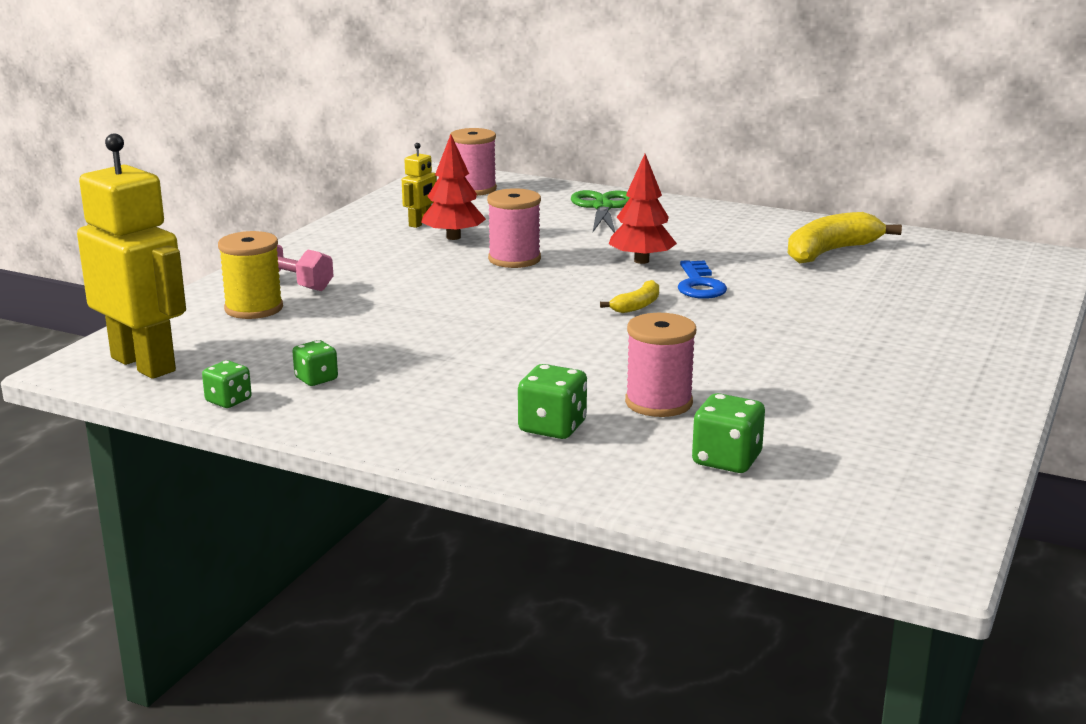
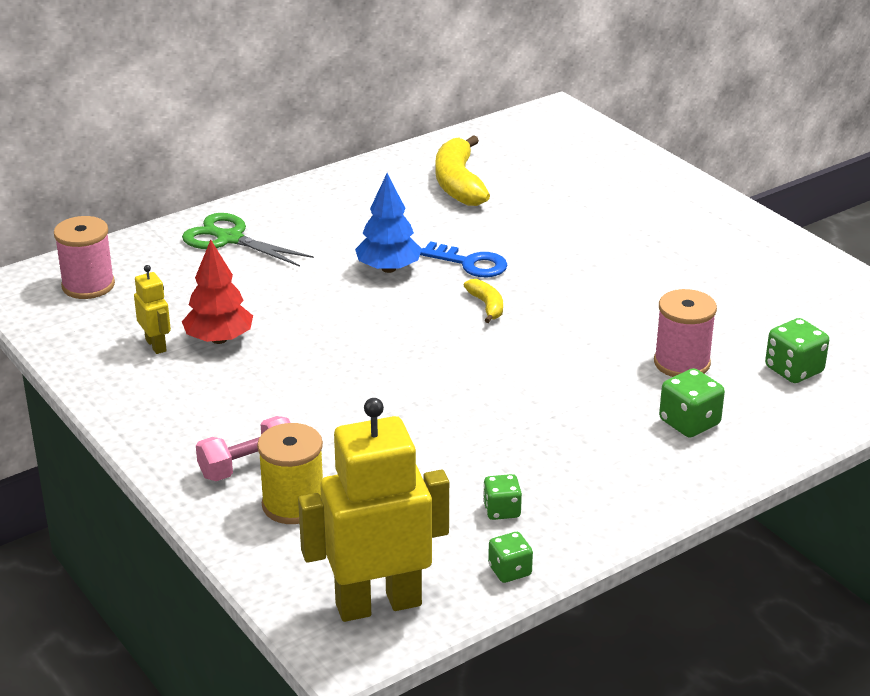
camera: 60 degrees left, 10 degrees up
(514, 259) = (316, 326): pink spool -> none
(641, 261) = (388, 268): red tree -> blue tree

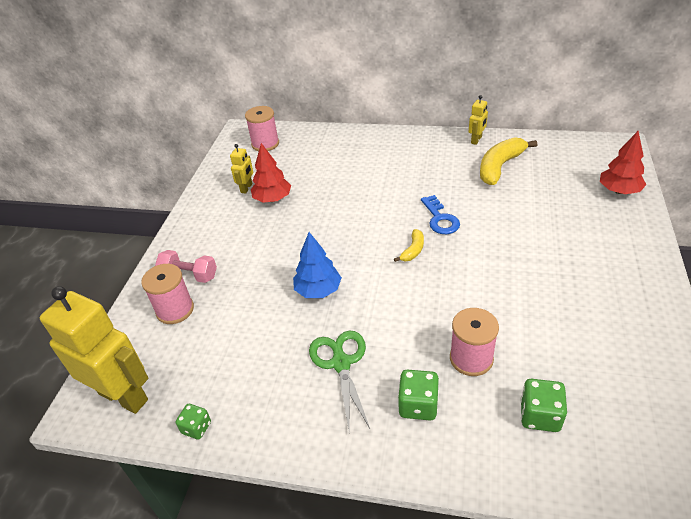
camera: 50 degrees right, 10 degrees up
(229, 238) = (349, 147): green scissors -> green scissors (341, 362)
(293, 504) = (175, 310): yellow spool -> pink spool
(388, 166) = (476, 140): none -> yellow robot
(388, 268) = (396, 200): blue tree -> blue tree (318, 290)
(502, 510) = (245, 385): green dice -> none
(614, 157) = (619, 191): none -> red tree

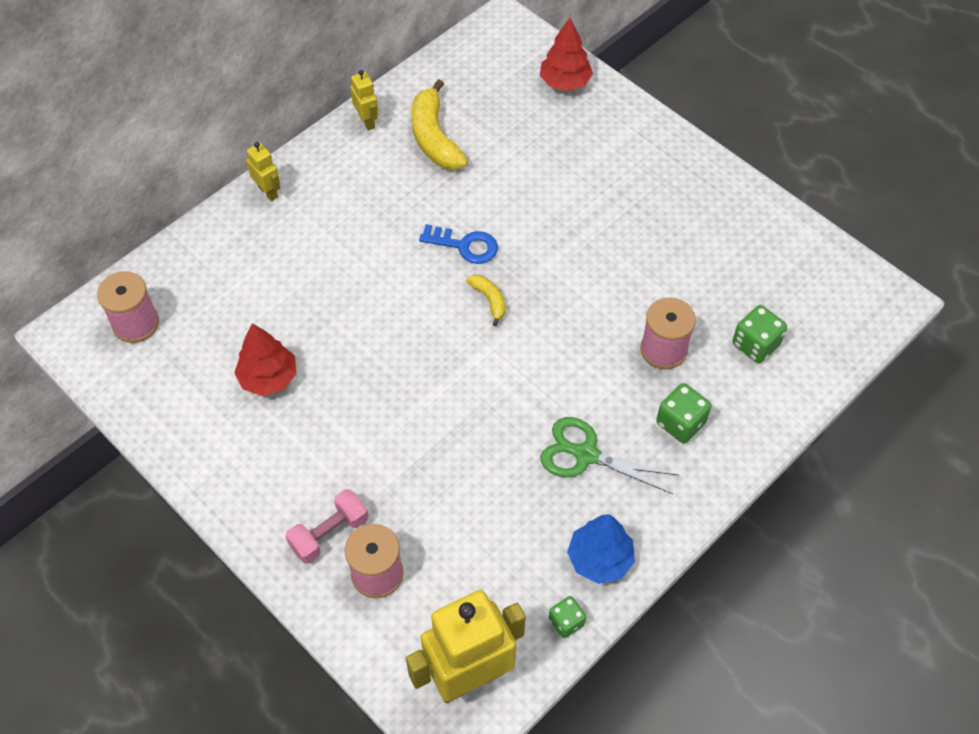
camera: 60 degrees left, 15 degrees up
(246, 188) = (215, 394): yellow robot -> yellow robot (268, 192)
(318, 290) = (471, 418): blue tree -> blue tree (600, 559)

